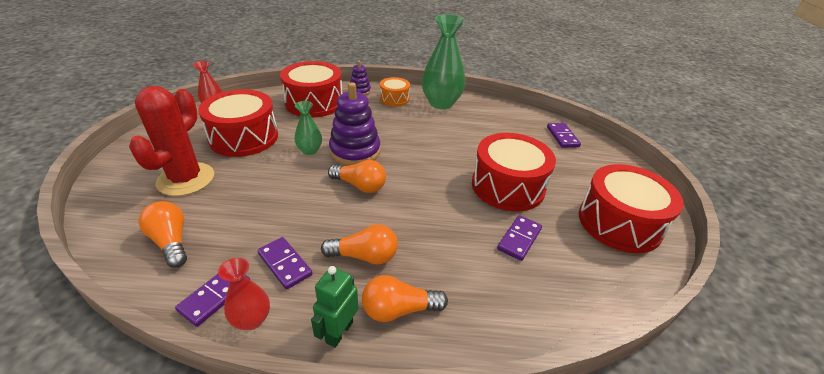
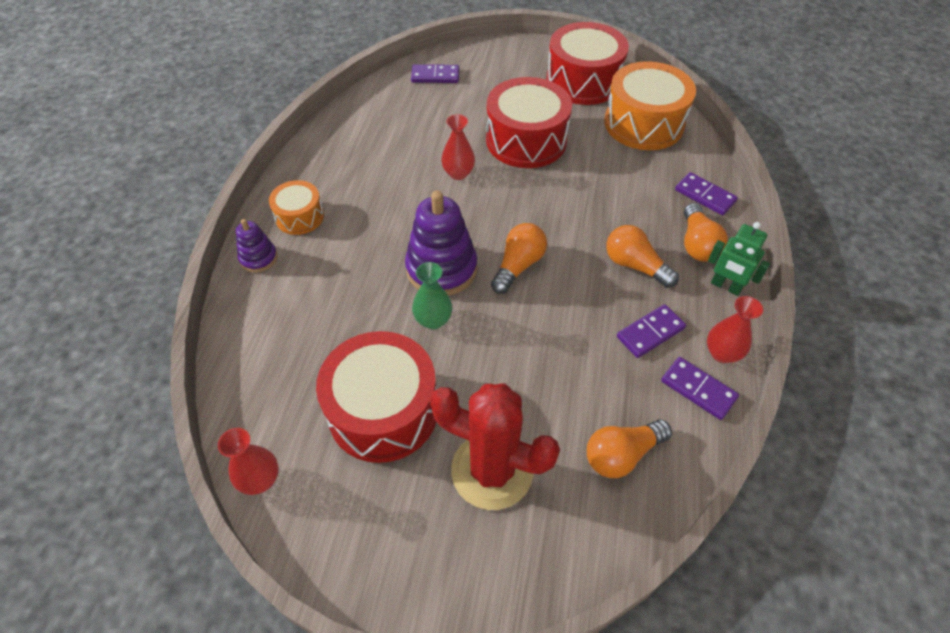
camera: 80 degrees left, 15 degrees up
(314, 103) = (286, 320): red drum -> none
(364, 256) = (635, 265): orange light bulb -> orange light bulb turned 60 degrees counterclockwise
(441, 103) = (327, 166): green vase -> none
(453, 153) = (458, 173): none -> red vase
(519, 239) = (606, 150): purple domino -> purple domino (705, 196)
(578, 271) = (643, 124): none -> orange drum

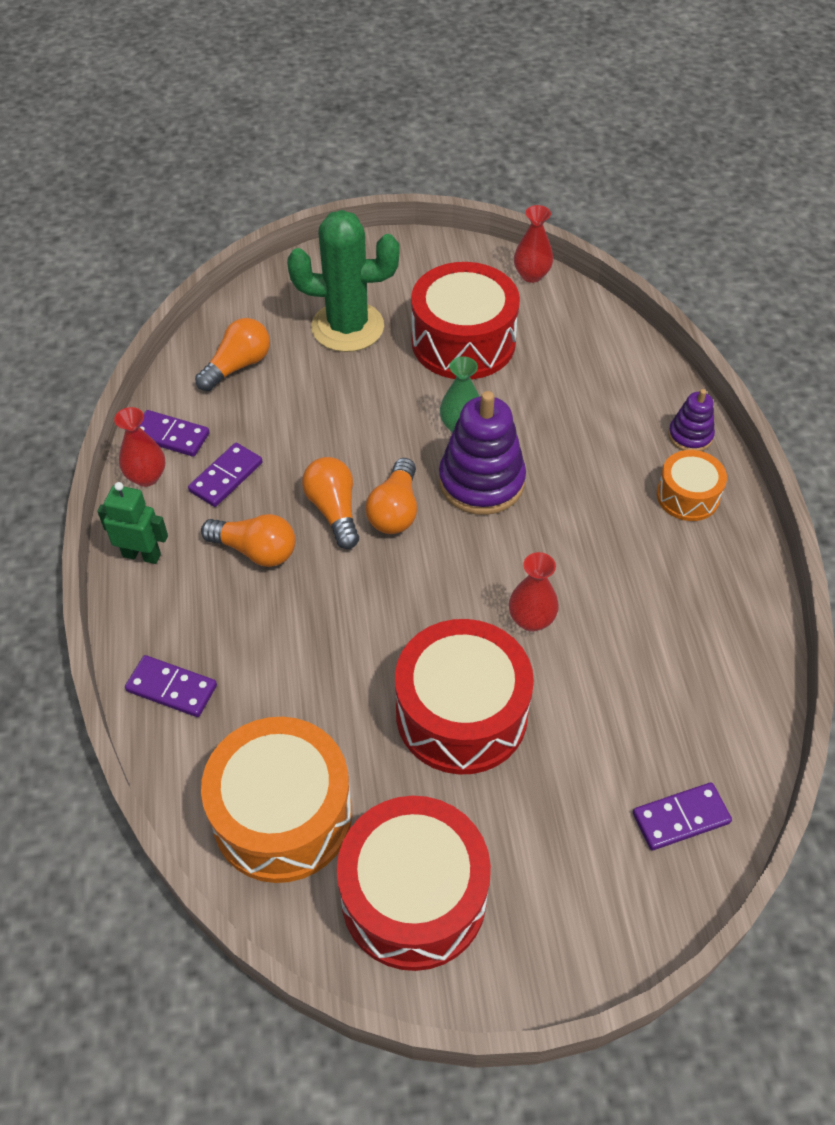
camera: 160 degrees right, 0 degrees up
(492, 470) = (347, 327): red cactus -> green cactus
(697, 244) = (179, 604): orange light bulb -> orange light bulb (334, 510)

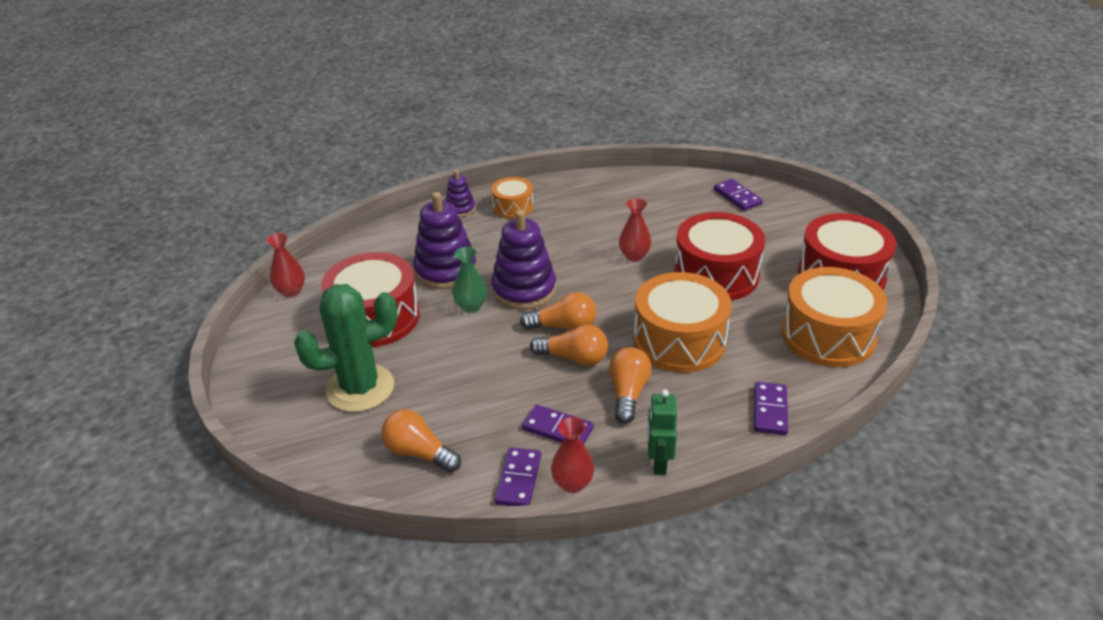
camera: 100 degrees left, 15 degrees down
(330, 627) = (679, 340): none -> orange drum
(334, 510) = (574, 358): orange light bulb -> orange light bulb turned 135 degrees counterclockwise
(347, 327) = (360, 388): green cactus -> green cactus turned 75 degrees clockwise
(542, 409) = (445, 270): none -> purple stacking toy

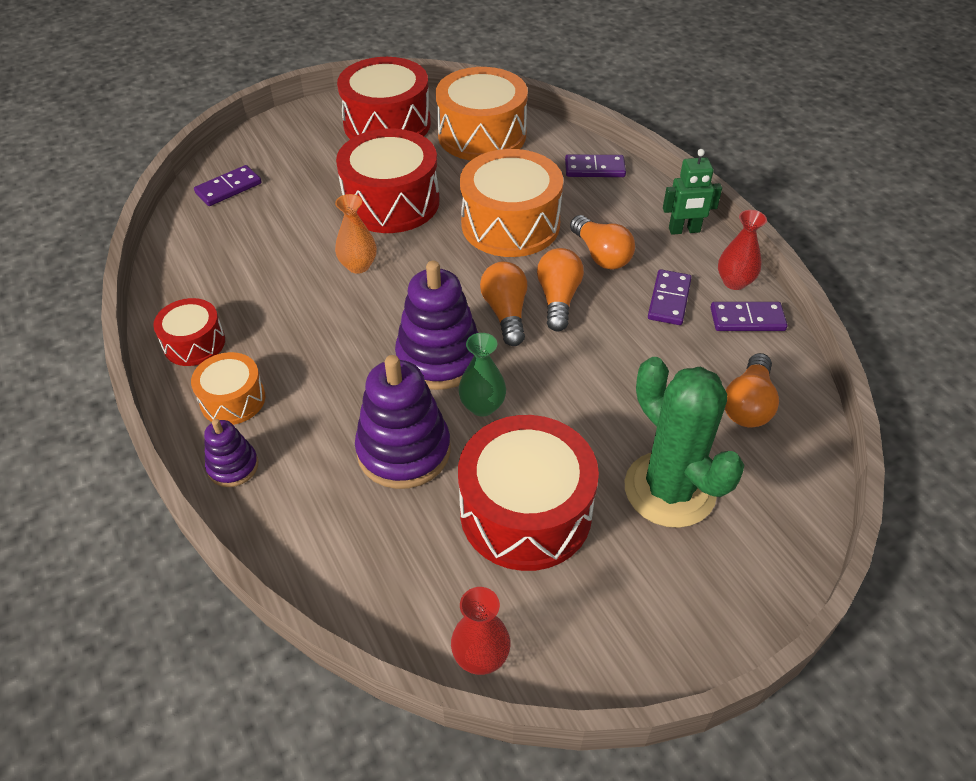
camera: 100 degrees left, 10 degrees up
(567, 191) = (194, 343): none -> red drum
(628, 393) = (601, 255): orange light bulb -> orange light bulb turned 120 degrees counterclockwise
(634, 256) = (358, 266): red vase -> orange vase

